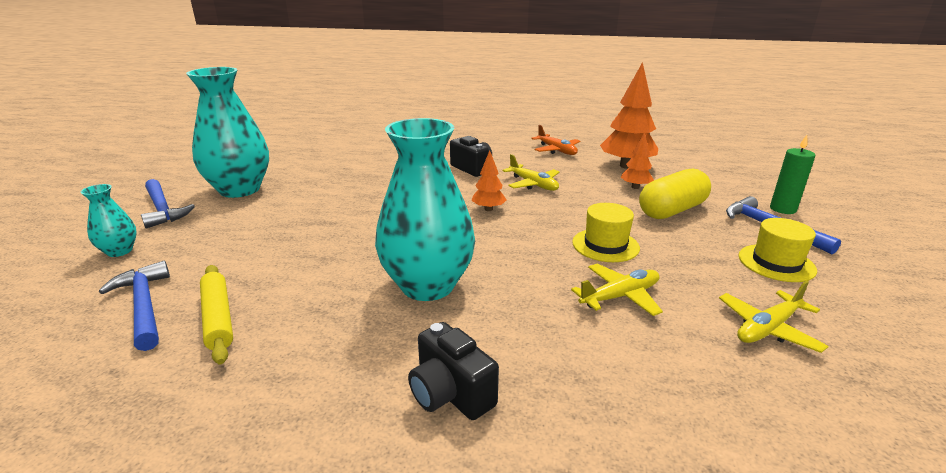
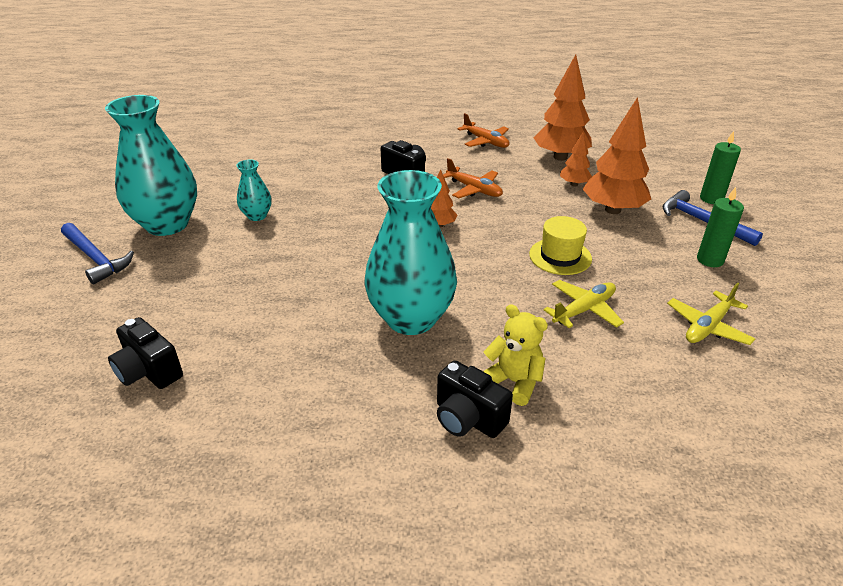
camera: 10 degrees left, 10 degrees up
(119, 251) = (82, 314): turquoise vase -> turquoise vase (257, 216)
(144, 305) = (149, 371): blue hammer -> black camera
(218, 318) = (229, 375): yellow rolling pin -> none
(518, 360) = (513, 382): none -> yellow teddy bear
(533, 184) = (474, 189): yellow plane -> orange plane
(671, 210) = (612, 210): yellow capsule -> orange tree
(776, 263) = (710, 260): yellow hat -> green candle

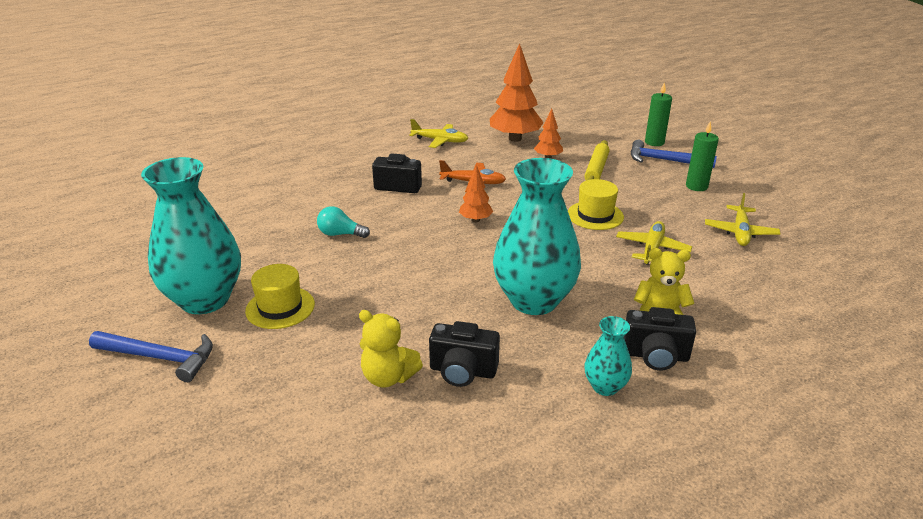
camera: 30 degrees left, 5 degrees down
(149, 371) = (349, 433): black camera -> black camera (462, 371)
(209, 249) = (280, 307): none -> yellow hat
(223, 338) = (388, 377): none -> yellow teddy bear
(257, 216) = (295, 262): turquoise vase -> turquoise vase (605, 386)
(314, 202) = (340, 234): none -> turquoise light bulb
(486, 141) = (440, 141): orange plane -> yellow plane
(612, 210) = (596, 169): orange tree -> yellow rolling pin

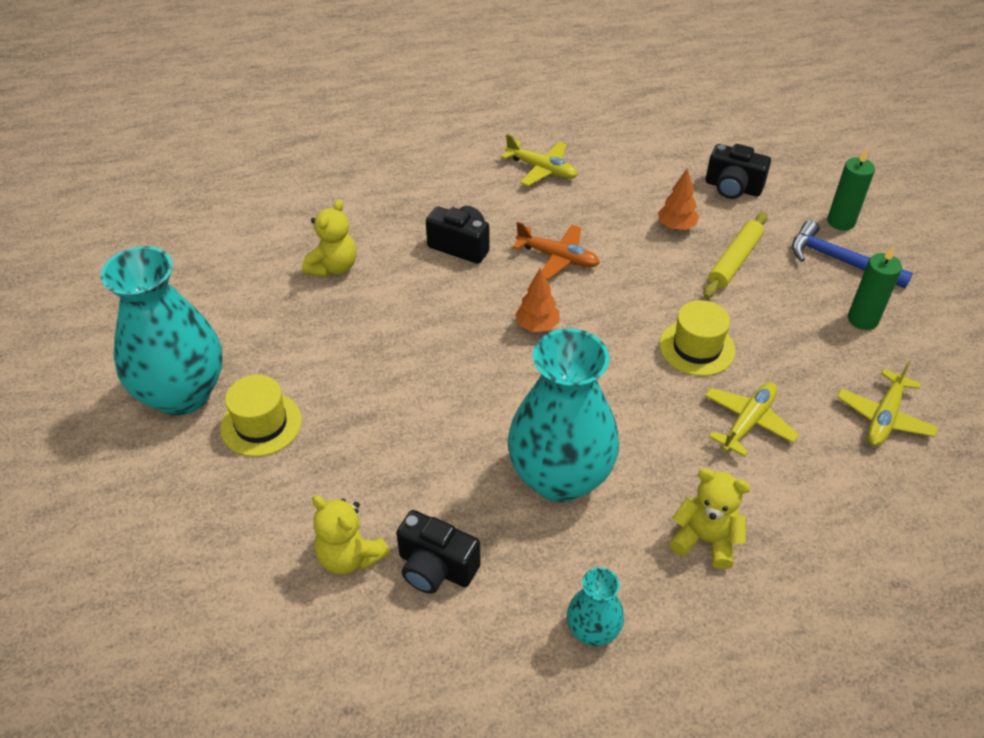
camera: 15 degrees right, 15 degrees up
(160, 358) = (116, 471): blue hammer -> none
(305, 209) = (333, 267): none -> yellow teddy bear
(340, 234) = (363, 318): turquoise light bulb -> none
(515, 139) = (645, 182): orange tree -> none
(655, 356) = (674, 599): black camera -> black camera (732, 188)

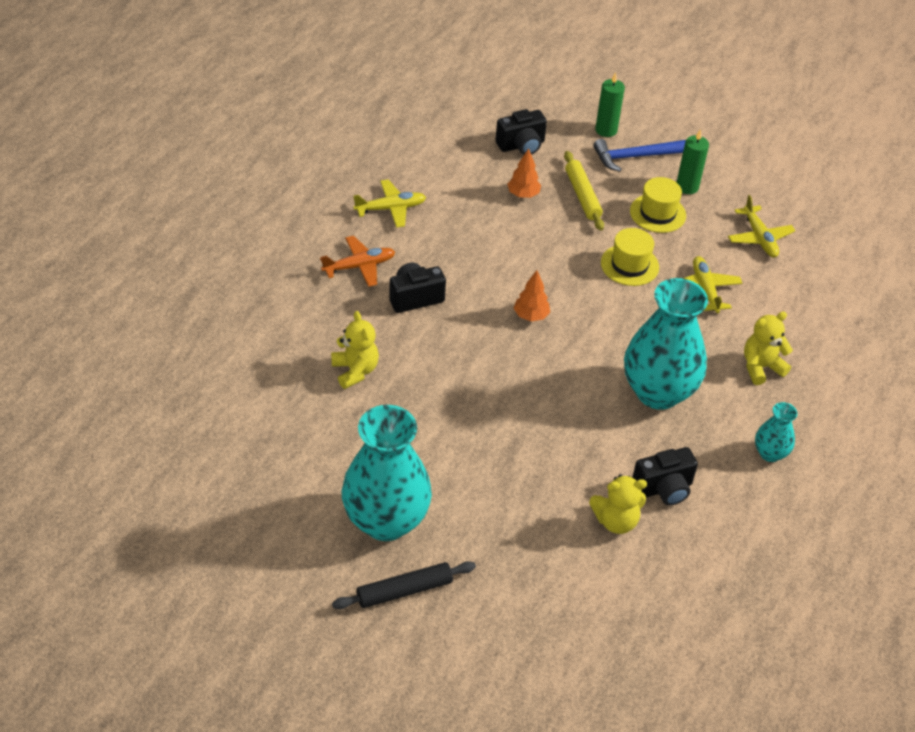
camera: 50 degrees left, 0 degrees up
(111, 458) = (404, 590): none -> black rolling pin
(261, 424) = (462, 497): yellow hat -> yellow hat (657, 213)
(558, 258) = (484, 263): orange plane -> orange plane (359, 266)

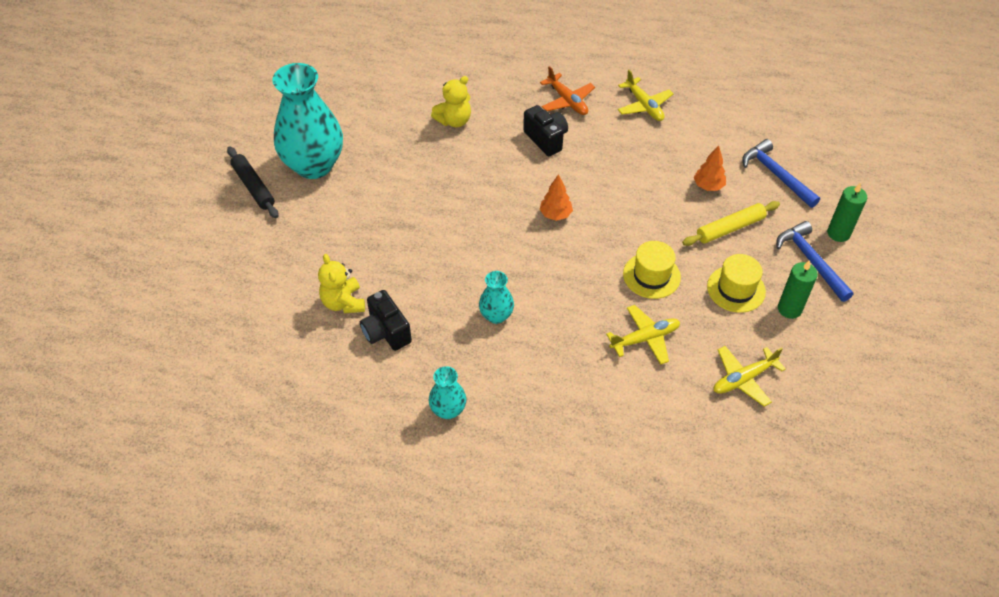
camera: 80 degrees right, 5 degrees up
(521, 145) = (776, 174): black camera -> blue hammer
(658, 392) = (496, 315): turquoise vase -> turquoise vase, size x0.47
(761, 367) = (556, 394): yellow teddy bear -> none

